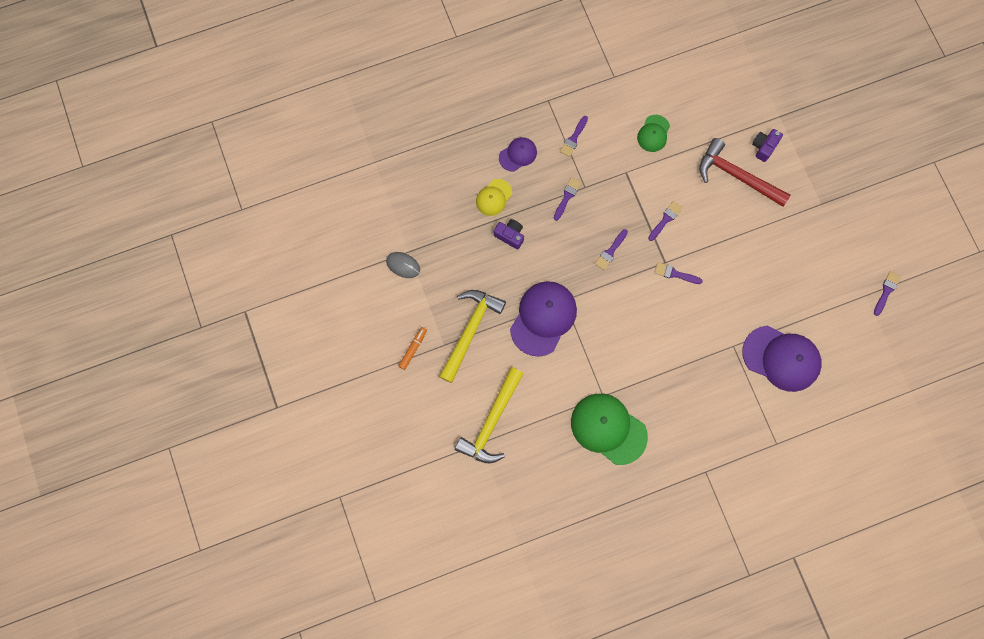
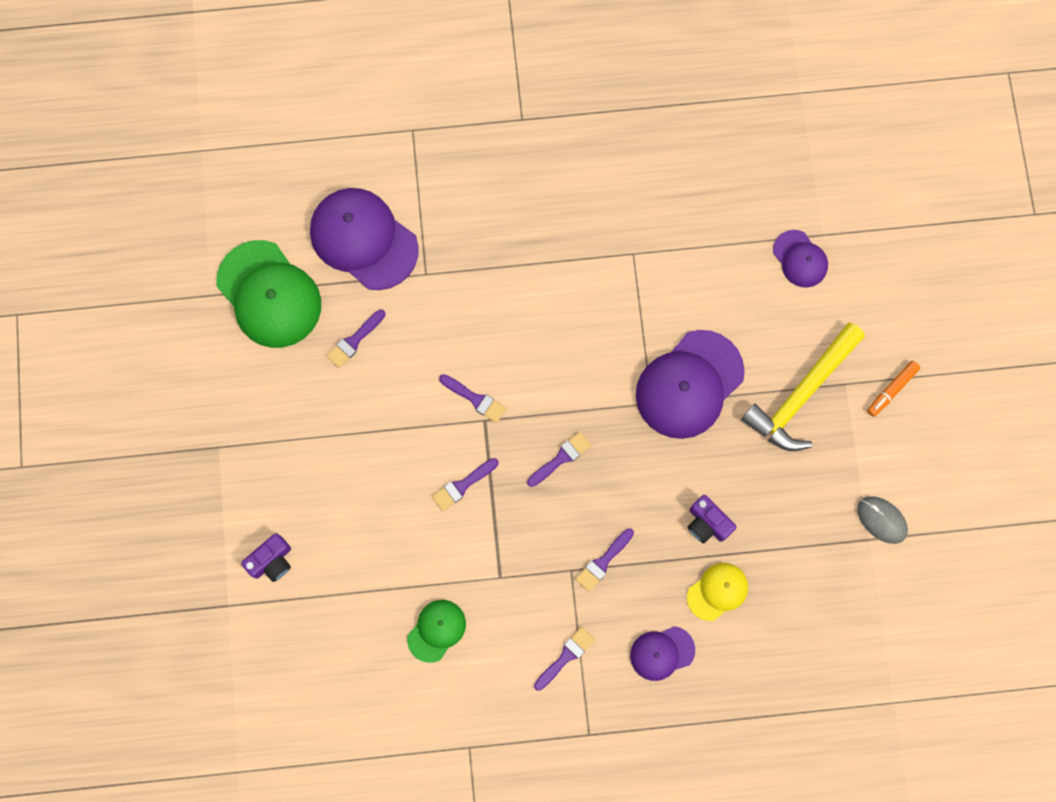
camera: 165 degrees left, 0 degrees up
(492, 422) = (800, 259): yellow hammer -> purple cap
(608, 428) = (638, 208): green cap -> green cap (269, 294)
(736, 176) = (331, 525): red hammer -> none
(886, 291) = (177, 293): purple brush -> purple brush (354, 341)

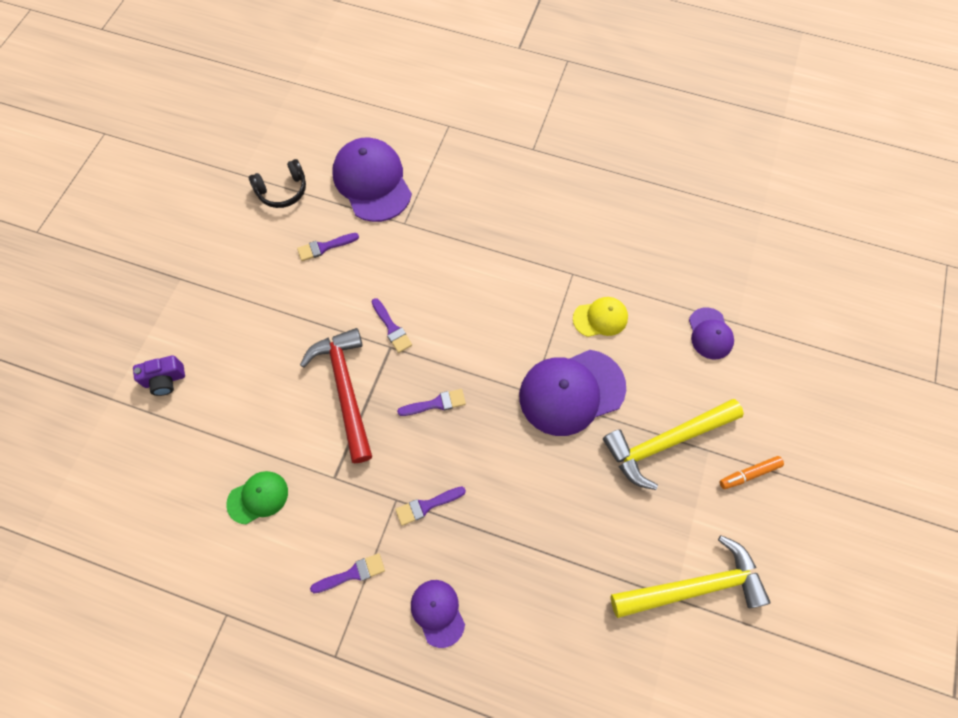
camera: 25 degrees right, 10 degrees down
(269, 294) = (282, 190): green cap -> black headphones
(462, 485) = (345, 389): purple brush -> red hammer
(662, 653) = (437, 612): purple cap -> purple cap turned 60 degrees clockwise
(707, 523) = (533, 514): purple camera -> none
(717, 591) = (514, 580): yellow cap -> yellow cap (600, 318)
(881, 520) = (694, 586): grey mouse -> yellow hammer

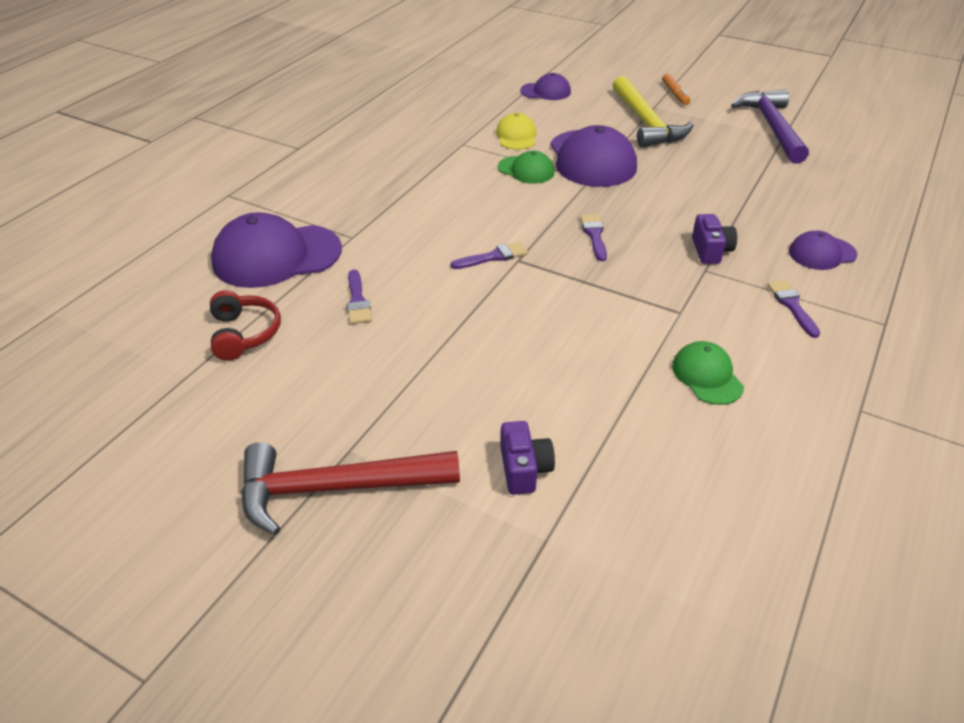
camera: 80 degrees left, 25 degrees down
(282, 190) = (244, 334): black headphones -> red headphones
(345, 389) = (567, 296): red hammer -> red hammer (336, 489)
(426, 505) = (710, 250): purple brush -> purple camera
(536, 335) = (526, 170): none -> green cap
(694, 586) = (771, 127): yellow hammer -> purple hammer

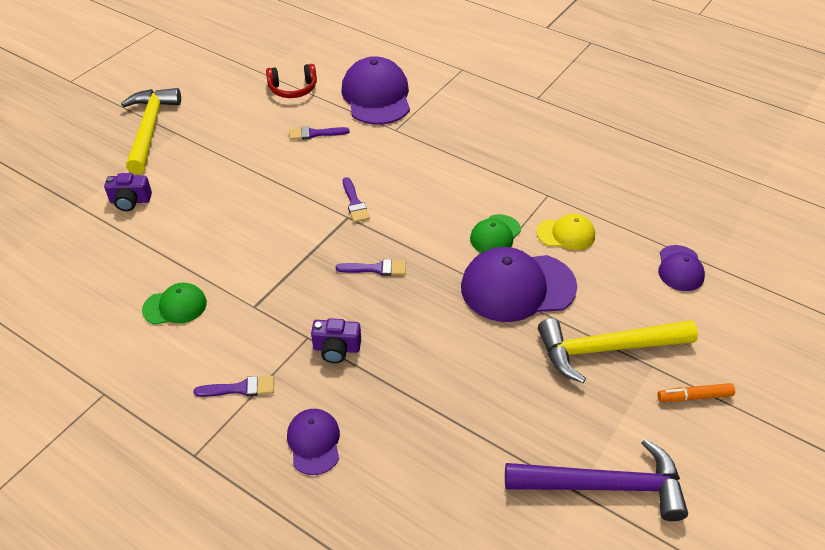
camera: 95 degrees right, 5 degrees up
(336, 489) = (150, 129): red hammer -> yellow hammer

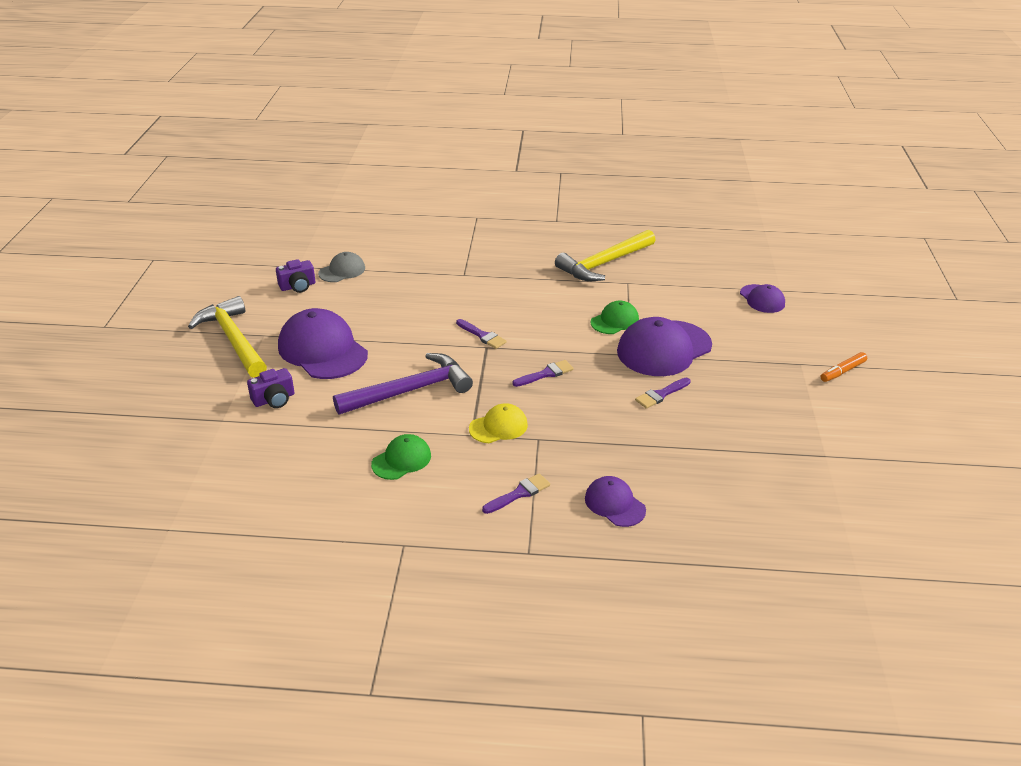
camera: 30 degrees left, 10 degrees down
(293, 89) = (342, 271): red headphones -> grey cap
(315, 134) = (396, 297): purple brush -> purple brush (661, 394)
(336, 348) = (569, 437): purple camera -> purple camera (298, 286)
(376, 96) = (423, 255): purple cap -> purple cap (322, 350)
(495, 235) = (614, 321): green cap -> green cap turned 135 degrees counterclockwise
(566, 234) = (665, 303): yellow cap -> yellow cap (498, 427)
(604, 485) = (837, 445): purple hammer -> purple hammer (410, 390)
(606, 349) = (762, 365): yellow hammer -> yellow hammer (604, 264)

